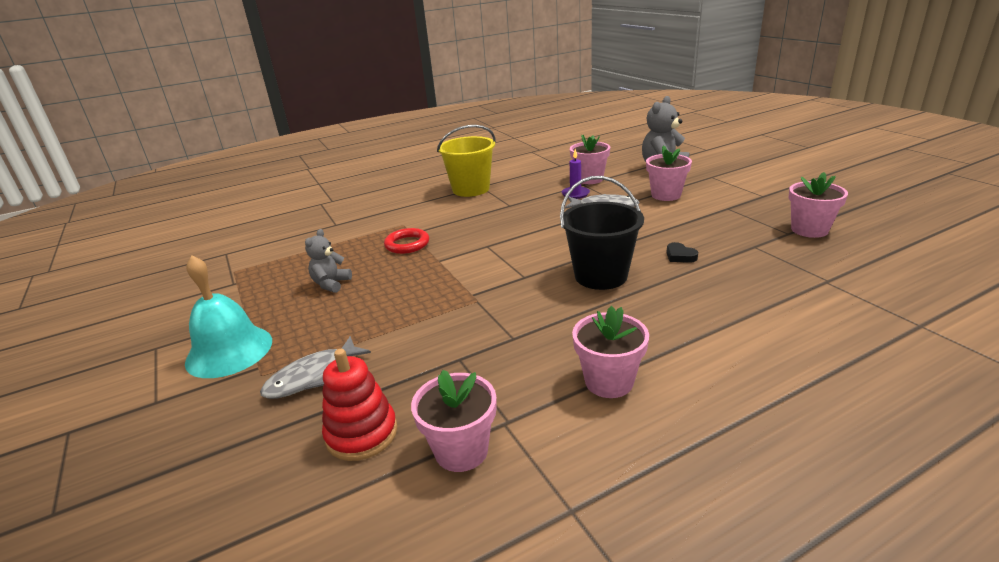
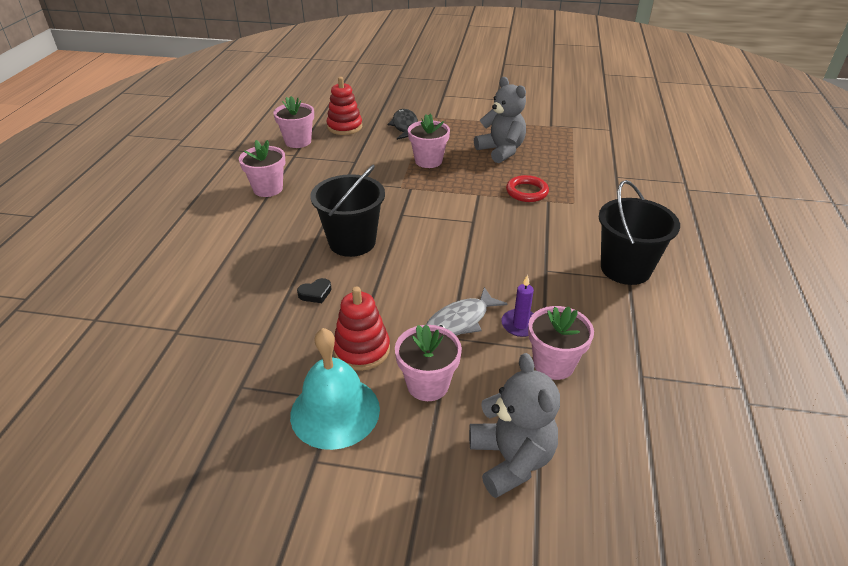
camera: 125 degrees right, 10 degrees up
(229, 351) = (463, 113): turquoise bell -> turquoise bell (335, 411)
(312, 376) = (405, 126): grey fish -> black fish
(331, 284) = (501, 151): grey teddy bear -> grey teddy bear, size x1.65
(471, 189) = (625, 268): yellow bucket -> black bucket
(680, 256) = (315, 293): black heart -> black heart turned 150 degrees clockwise
(685, 218) = (362, 350): none -> red stacking toy
(809, 230) = (220, 406): pink flower pot -> pink flower pot (428, 161)

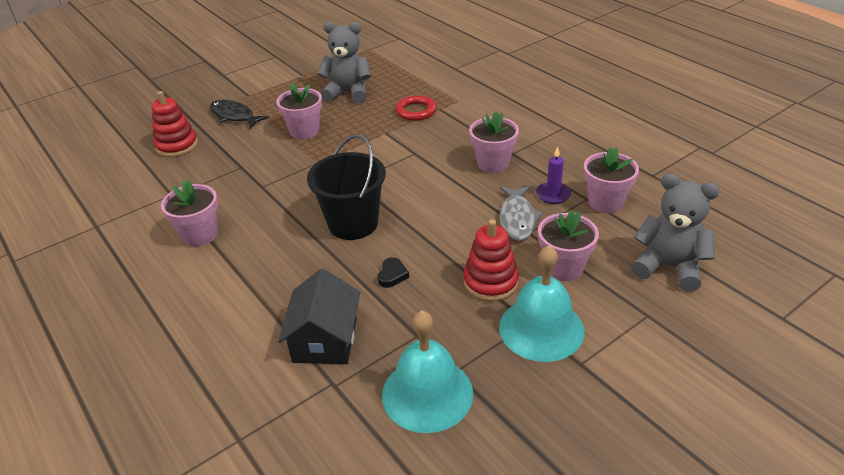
camera: 45 degrees left, 0 degrees up
(204, 385) = (427, 393): none -> turquoise bell
(217, 301) = (325, 339): none -> black house
(298, 141) = (152, 182): pink flower pot -> pink flower pot (493, 163)
(625, 268) = (552, 122): black bucket -> none

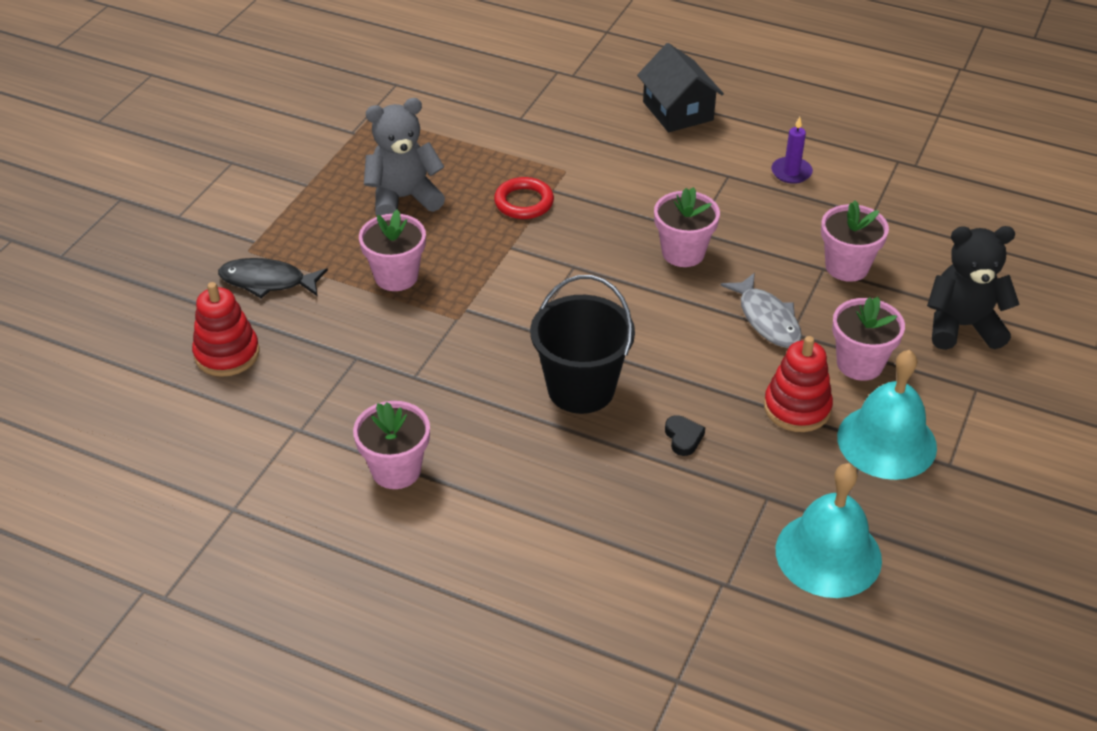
camera: 30 degrees left, 5 degrees up
(325, 339) = (673, 540): black house -> black house (678, 111)
(553, 195) = (783, 275): purple candle -> purple candle (791, 172)
(669, 267) = (962, 326): grey teddy bear -> black teddy bear

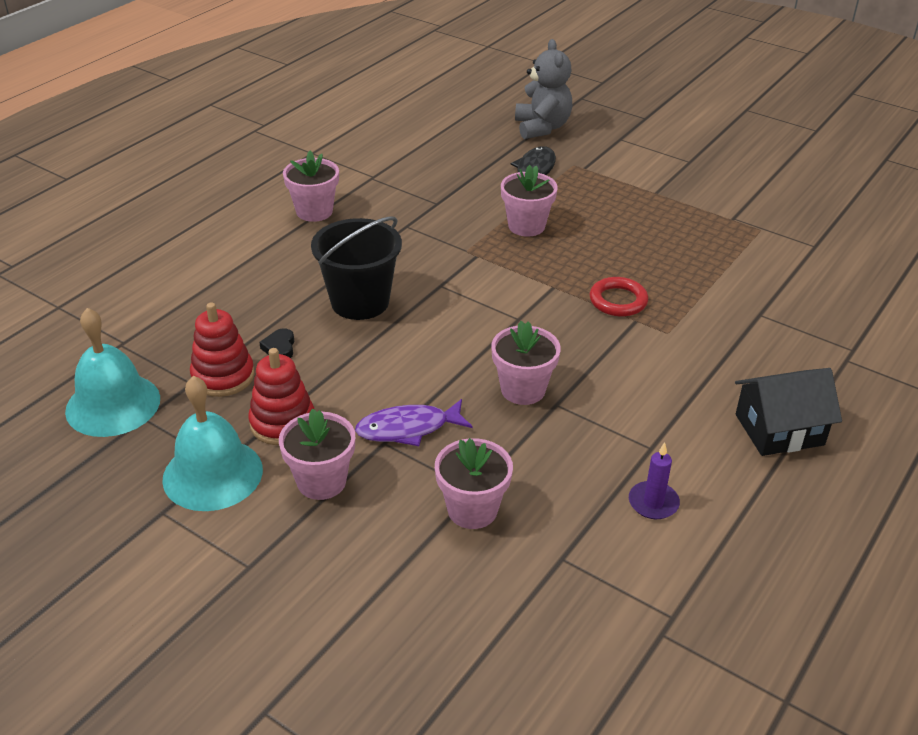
camera: 100 degrees right, 5 degrees down
(227, 354) = (458, 154): red stacking toy -> red stacking toy (223, 376)
(404, 198) = (631, 237): grey teddy bear -> grey teddy bear (542, 128)
(683, 438) = (280, 348): black heart -> black heart turned 90 degrees clockwise
(767, 319) = (408, 428): grey fish -> purple fish
(962, 326) = (346, 585): black teddy bear -> none

